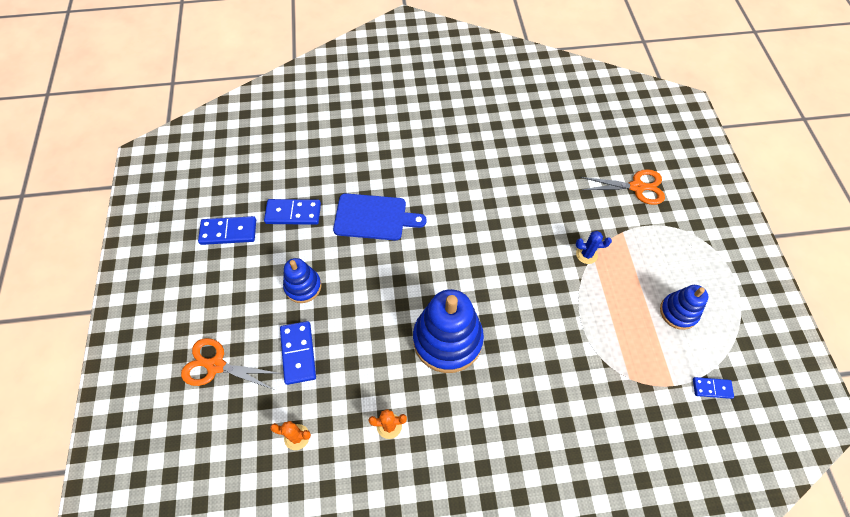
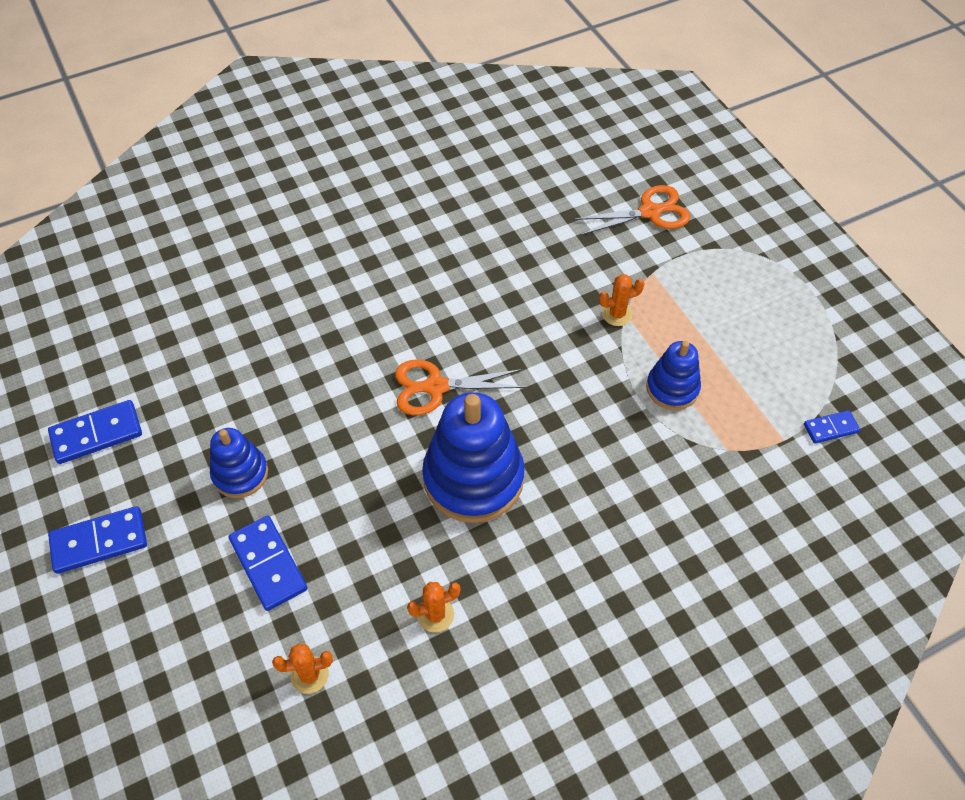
camera: 20 degrees left, 5 degrees down
(216, 365) = (150, 621): orange scissors -> orange scissors (436, 387)
(293, 213) = (187, 380): blue domino -> blue domino (99, 541)
(374, 217) = (308, 351): blue cutting board -> none
(586, 254) = (617, 314): blue cactus -> orange cactus
(678, 312) = (757, 350): blue stacking toy -> blue stacking toy (672, 388)

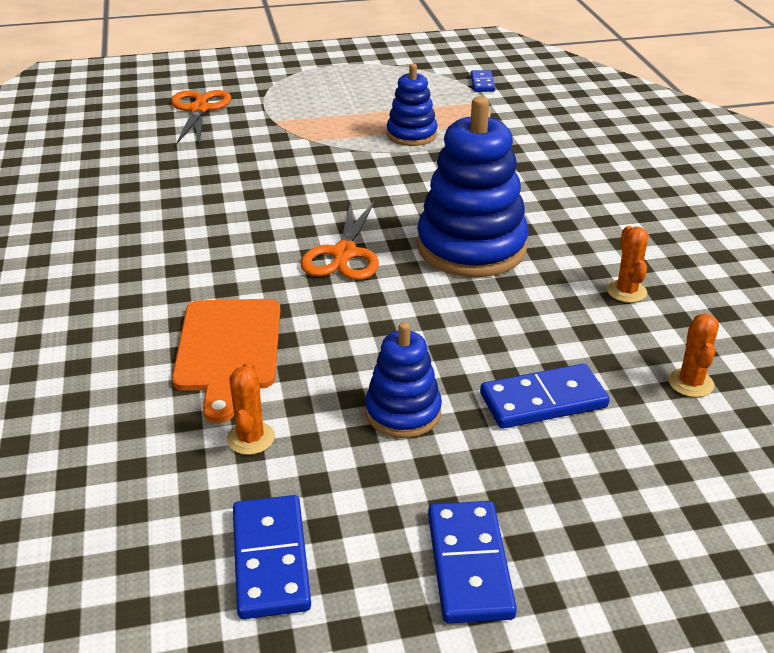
camera: 75 degrees left, 20 degrees down
(292, 350) = (228, 349): none -> orange cutting board
(617, 314) = (312, 144): orange cactus -> orange cactus (250, 438)

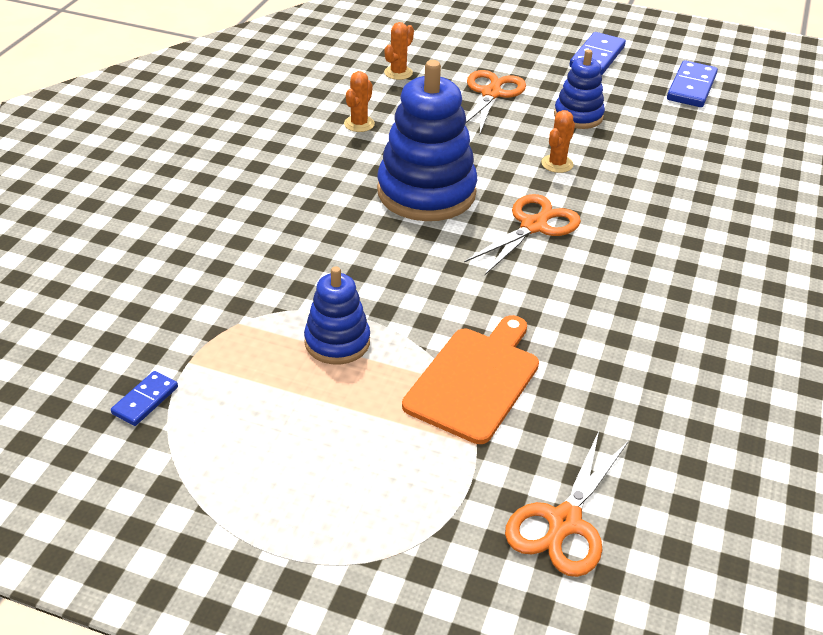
camera: 150 degrees left, 5 degrees up
(228, 349) = (670, 187): orange cutting board -> orange cutting board (475, 380)
(250, 438) = (678, 134): orange cactus -> orange cactus (557, 164)
(543, 401) = (491, 94): blue domino -> orange scissors

